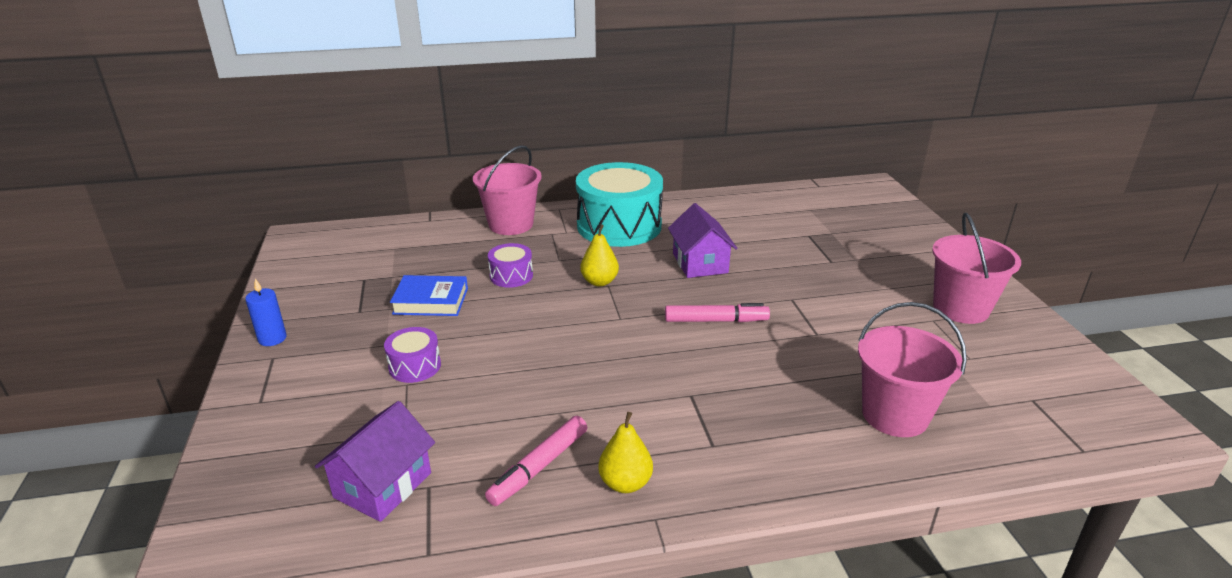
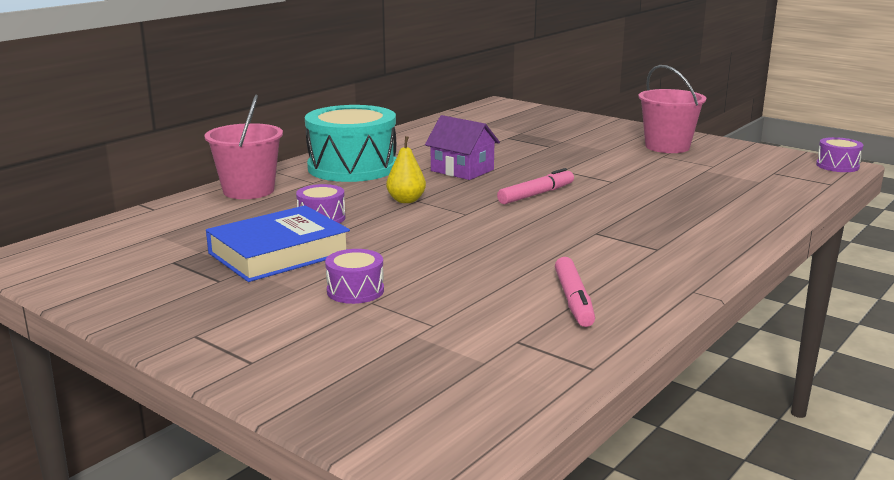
camera: 40 degrees left, 10 degrees down
(272, 338) = (163, 325): blue candle -> none
(383, 485) = (481, 355): purple house -> none
(431, 301) = (279, 253): blue book -> blue book, size x1.52
(625, 483) = (643, 284): yellow pear -> none
(895, 415) = (724, 201): pink bucket -> none
(1146, 426) = (837, 166): none -> purple drum

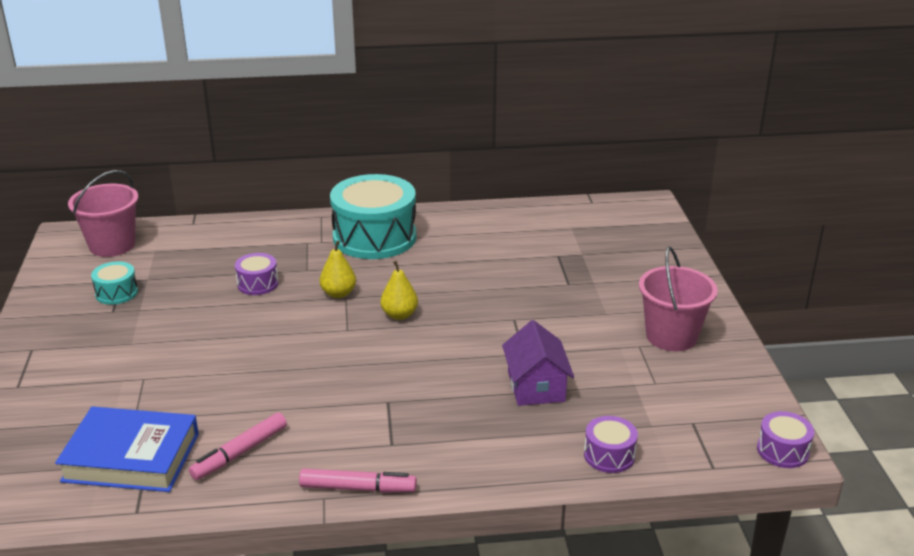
camera: 45 degrees right, 10 degrees up
(190, 269) = (116, 293): none -> turquoise drum
(248, 190) = (270, 231): pink bucket -> pink bucket (112, 245)
(279, 253) = (178, 305): blue book -> blue book (131, 457)
(355, 291) = (153, 363): purple drum -> purple drum (609, 455)
(462, 170) = (440, 279): purple house -> purple house (536, 386)
(483, 194) = (399, 315): none -> yellow pear
(536, 194) = (434, 336): pink marker -> pink marker (358, 488)

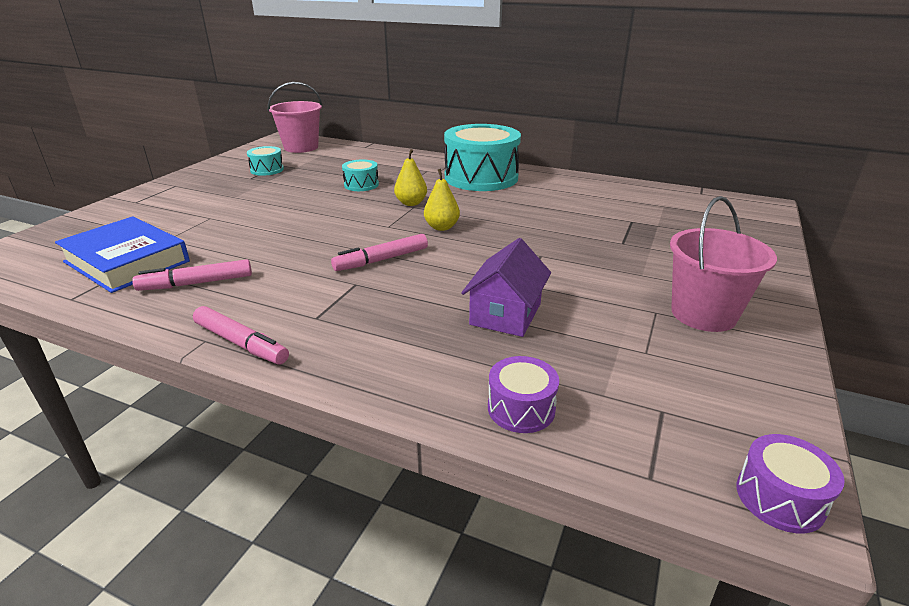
camera: 30 degrees right, 0 degrees up
(257, 284) = (361, 185): purple drum -> turquoise drum
(383, 369) = (381, 260): none -> pink marker

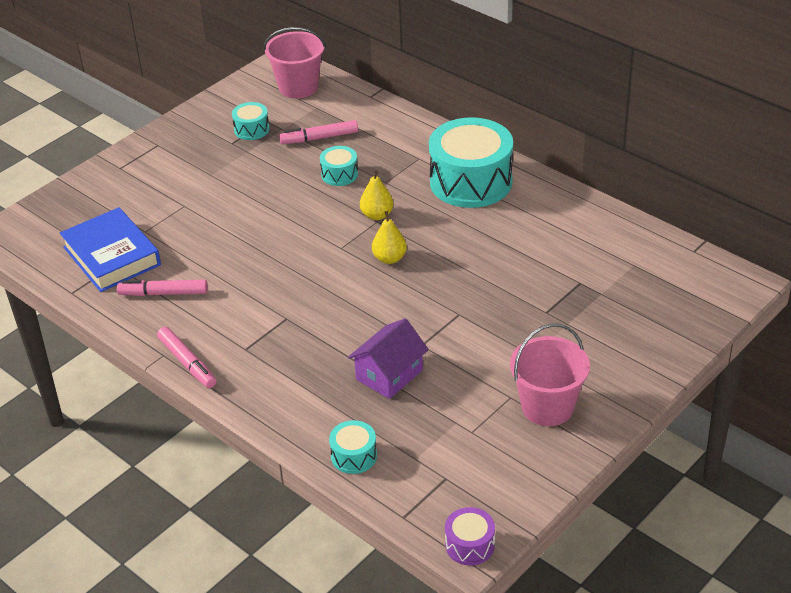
camera: 20 degrees right, 10 degrees up
(381, 260) = (317, 293): pink marker -> pink marker (319, 138)
(521, 408) = (354, 456): purple drum -> turquoise drum

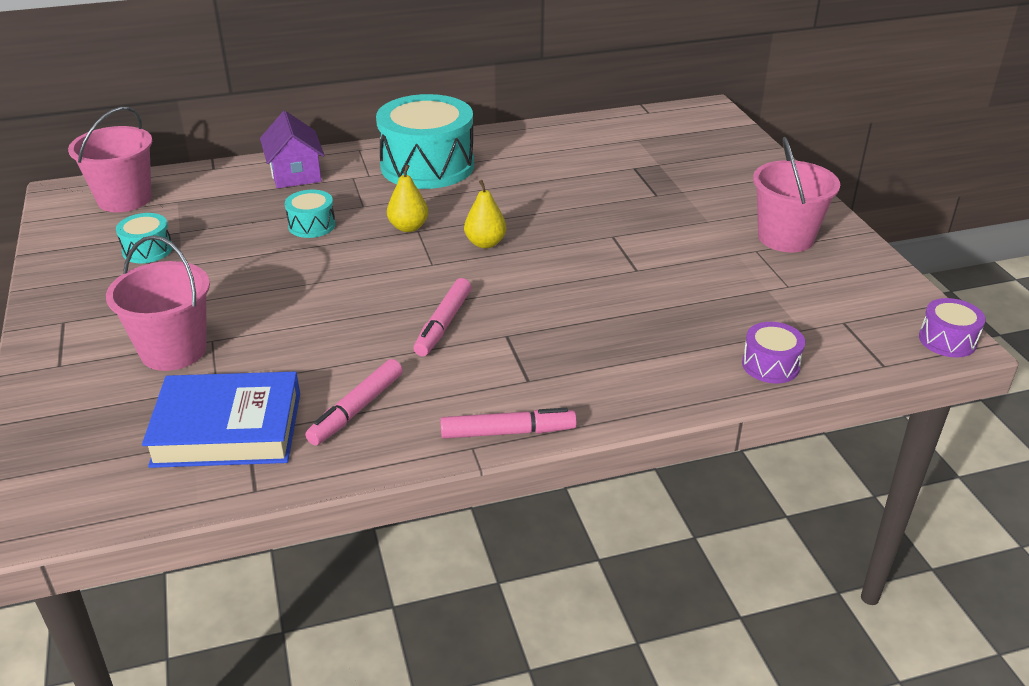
camera: 60 degrees left, 5 degrees down
(163, 198) = (173, 350): none -> pink bucket
(319, 138) = (232, 216): pink marker -> pink marker (443, 324)
(354, 456) = (770, 365): turquoise drum -> purple drum
(389, 374) = (664, 302): purple house -> purple house (295, 173)

